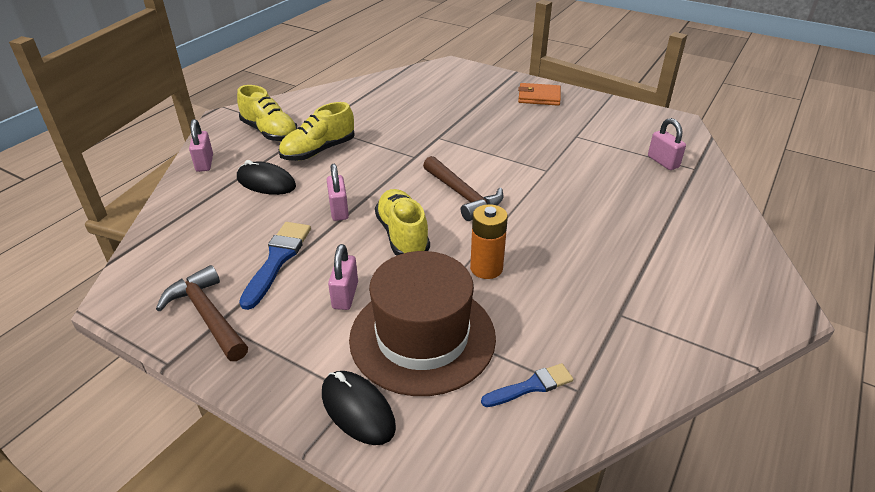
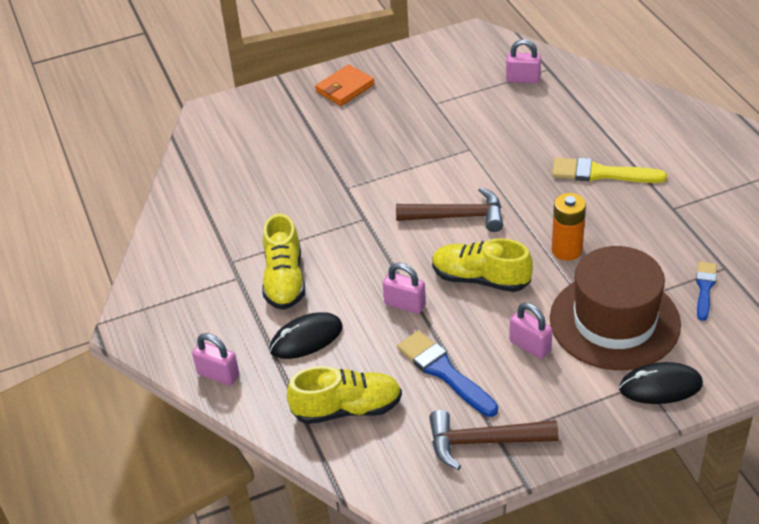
camera: 50 degrees left, 5 degrees up
(270, 132) = (205, 303): yellow shoe -> yellow shoe (347, 409)
(608, 249) = (601, 173): none -> yellow brush

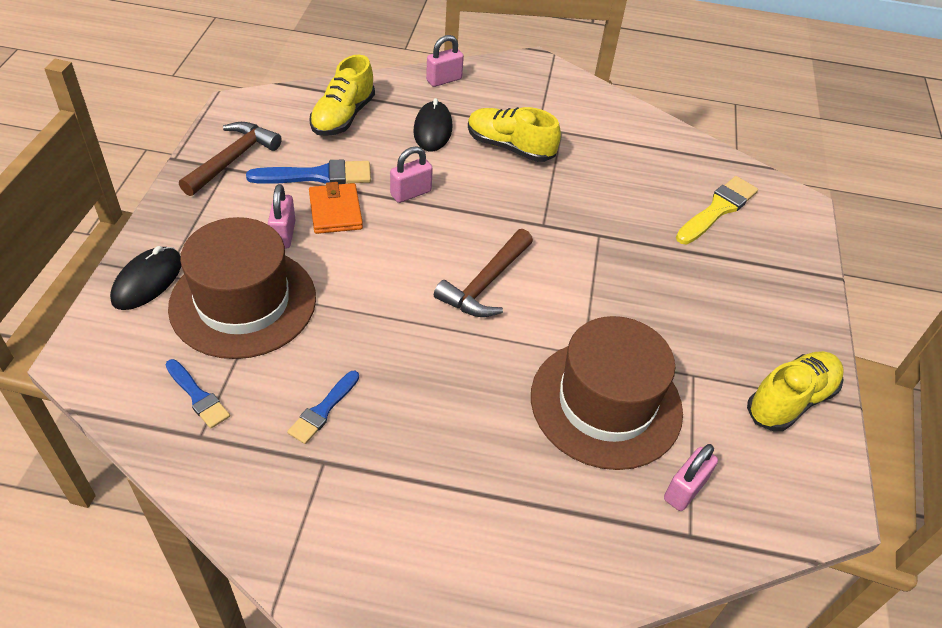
camera: 115 degrees right, 5 degrees up
(345, 88) = (778, 316): orange wallet -> orange wallet (335, 211)
(480, 279) = (389, 251): yellow shoe -> yellow shoe (790, 400)
(497, 126) = (606, 403): none -> brown hat
(530, 346) = (283, 234): pink padlock -> pink padlock turned 75 degrees counterclockwise
(567, 250) = (360, 330): orange battery -> none
(601, 173) = (440, 439): yellow brush -> yellow brush (718, 209)
(643, 229) = (323, 410): none -> blue brush

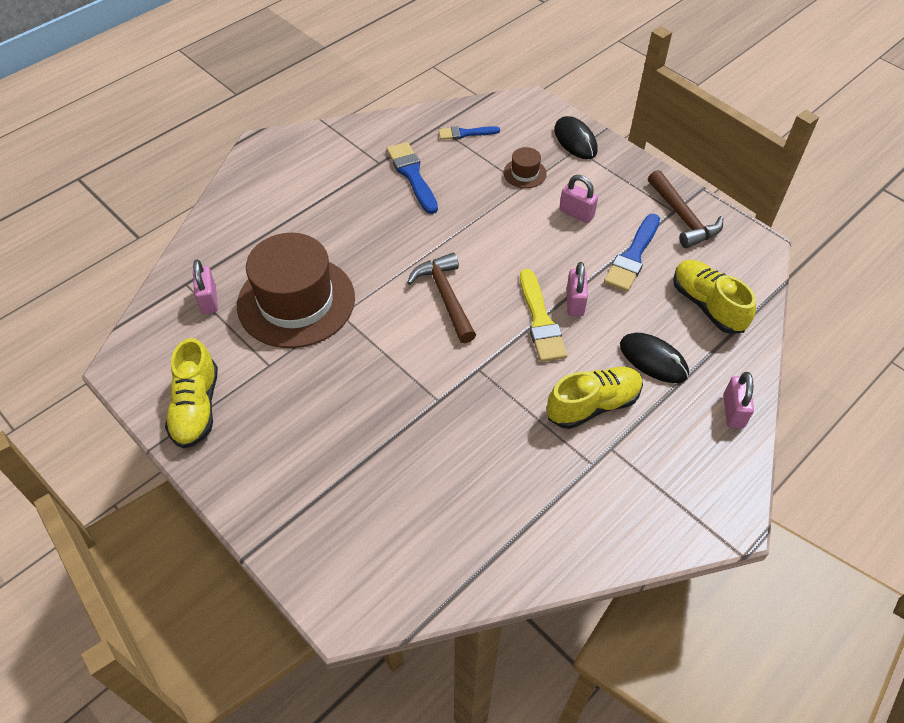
camera: 130 degrees right, 5 degrees up
(243, 302) = (524, 173): brown hat -> brown hat, size x0.42
(323, 410) = (412, 175): blue brush -> blue brush, size x1.59
(335, 211) = (583, 249): orange wallet -> none
(718, 209) = (396, 522): yellow brush -> yellow brush (540, 321)

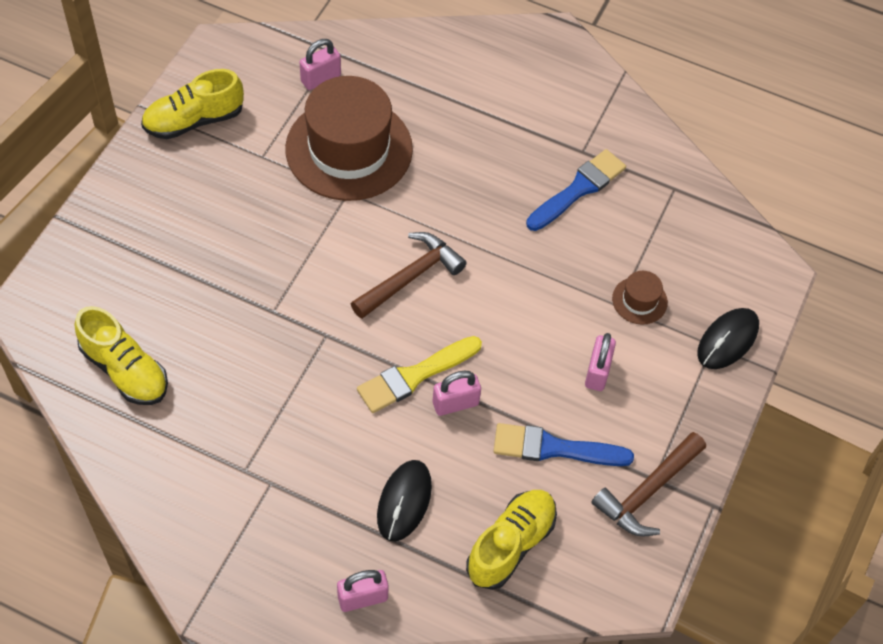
camera: 65 degrees right, 5 degrees up
(465, 133) = (677, 220): blue brush -> none
(593, 405) = (319, 454): yellow shoe -> yellow shoe (125, 370)

